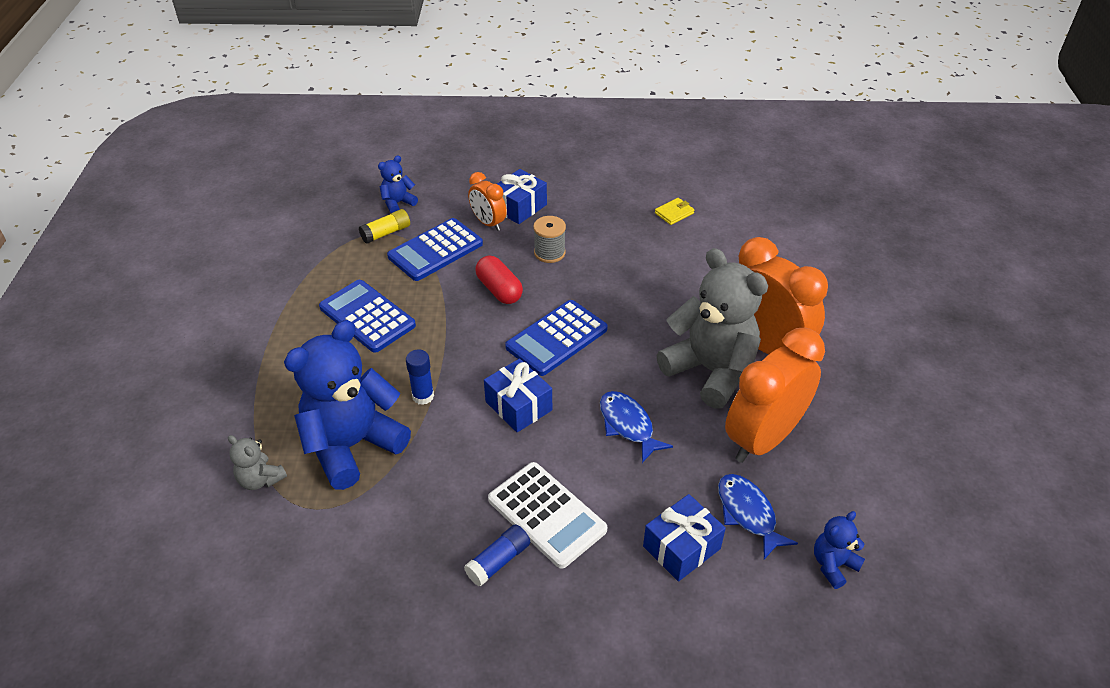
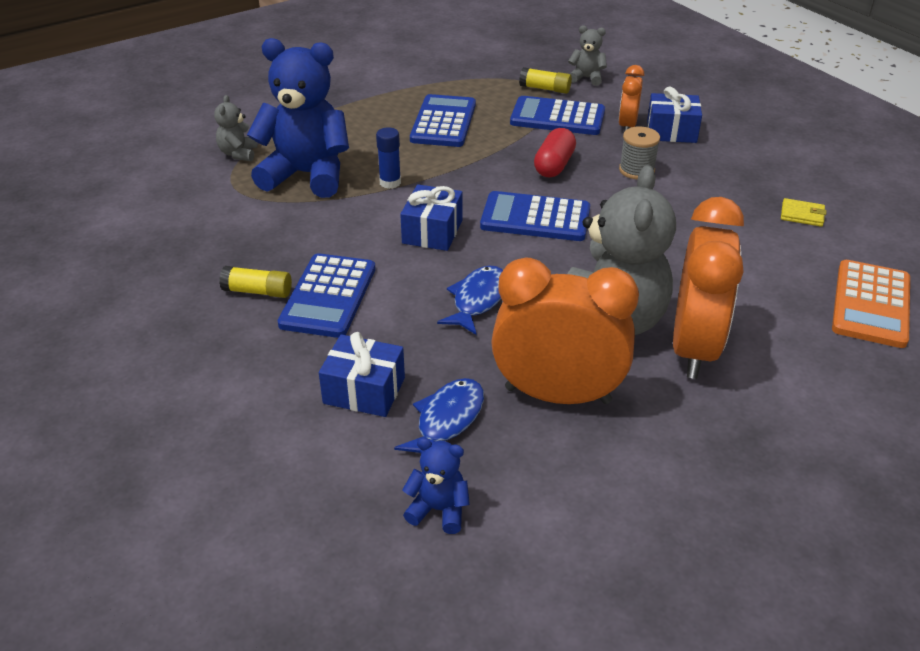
camera: 55 degrees right, 5 degrees down
(398, 203) = (586, 78): blue teddy bear -> grey teddy bear
(498, 561) = (258, 291): blue glue stick -> yellow glue stick
(546, 515) = (328, 296): white calculator -> blue calculator
(783, 244) = (871, 304): none -> orange calculator

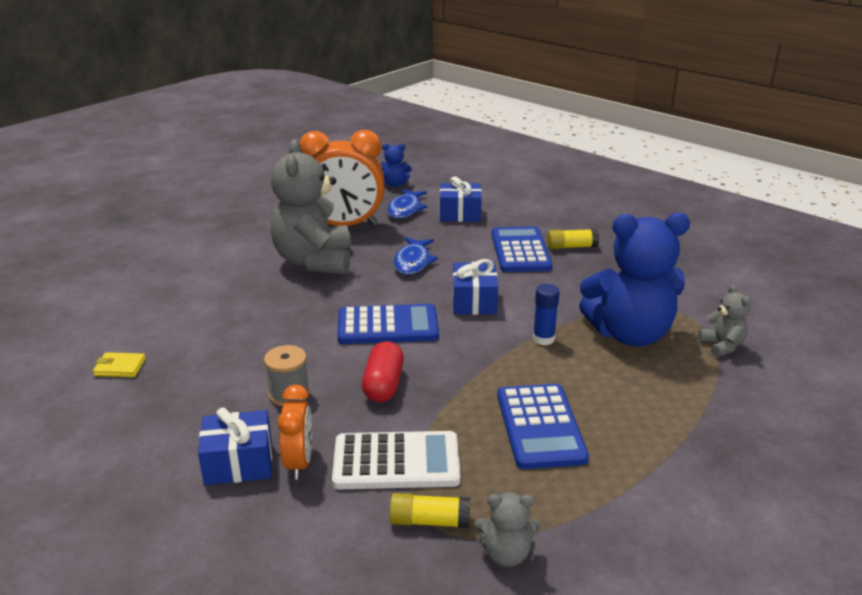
camera: 165 degrees right, 10 degrees down
(557, 117) = (396, 462): blue calculator -> white calculator
(586, 78) = (368, 564): grey teddy bear -> grey teddy bear (506, 554)
(694, 348) = (255, 256): orange clock -> none
(871, 304) = (105, 299): orange calculator -> none

